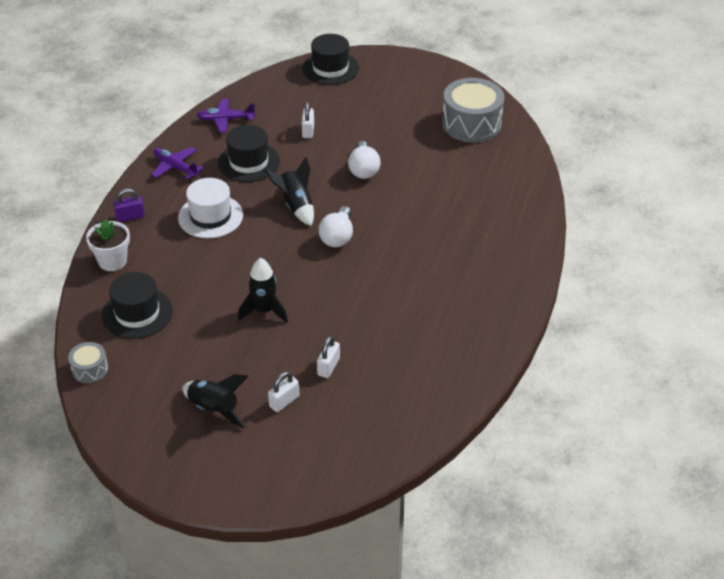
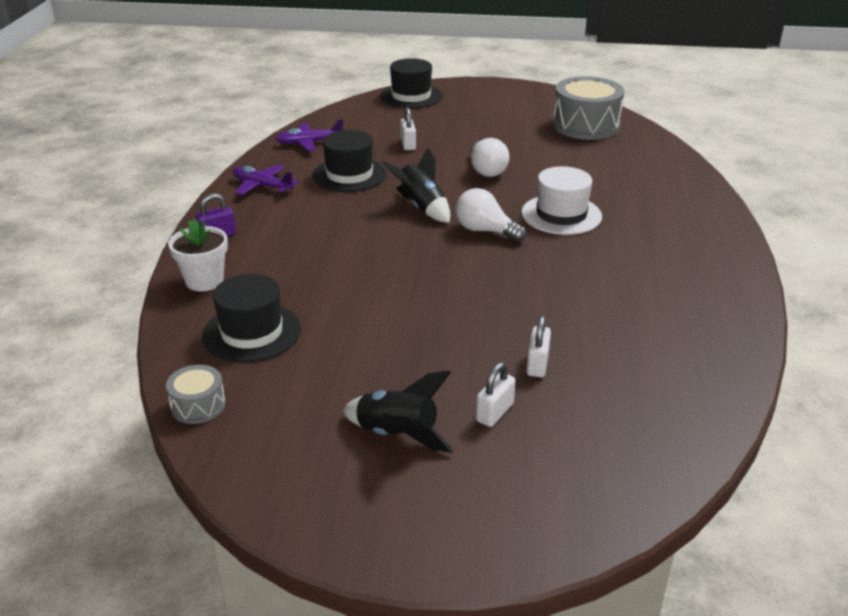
camera: 10 degrees left, 10 degrees down
(210, 216) = (320, 226): white hat -> white hat (561, 215)
(264, 311) = (424, 312): black rocket -> none
(337, 237) = (485, 231): white light bulb -> white light bulb turned 120 degrees clockwise

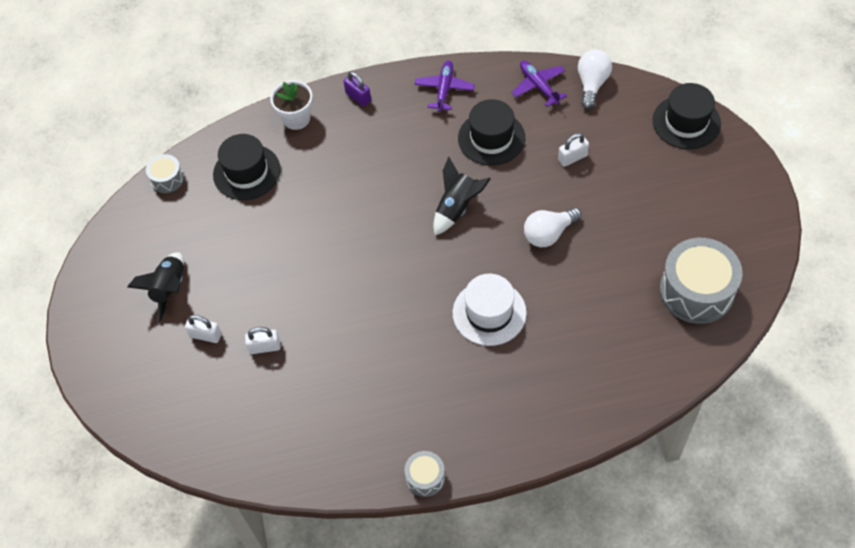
camera: 75 degrees right, 25 degrees up
(485, 231) = (437, 264): white light bulb -> white light bulb (592, 84)
(749, 285) = (425, 477): none -> grey drum

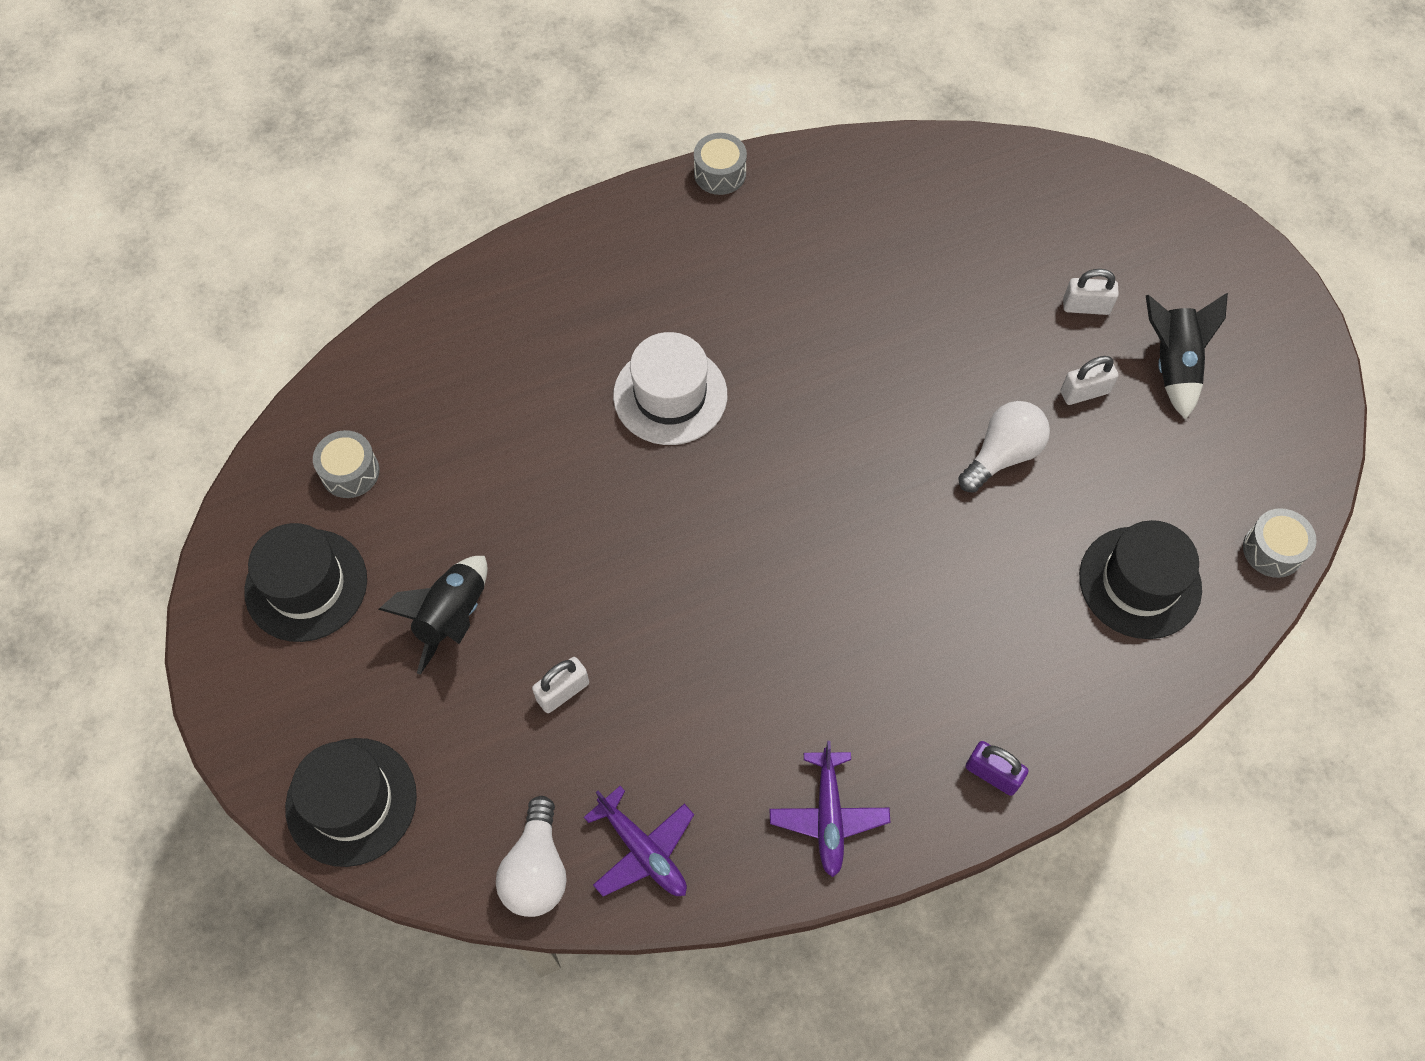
camera: 165 degrees right, 5 degrees up
(265, 347) = (992, 302): white padlock -> white padlock (1084, 392)
(296, 118) = (1094, 707): white flower pot -> none
(457, 208) = (753, 563): black rocket -> black rocket (452, 617)
(491, 138) = (717, 714): black hat -> black hat (306, 585)
(549, 234) = (591, 537): white light bulb -> white light bulb (1002, 455)
(696, 291) = (350, 472): grey drum -> grey drum, size x0.50

